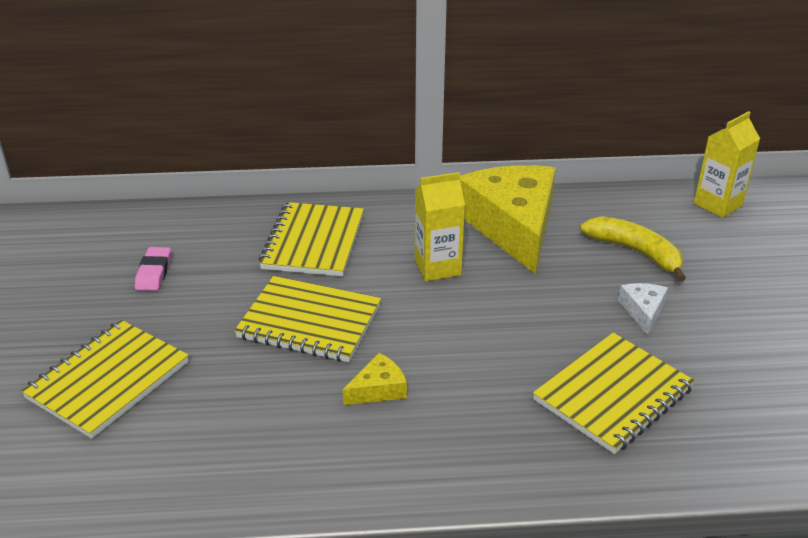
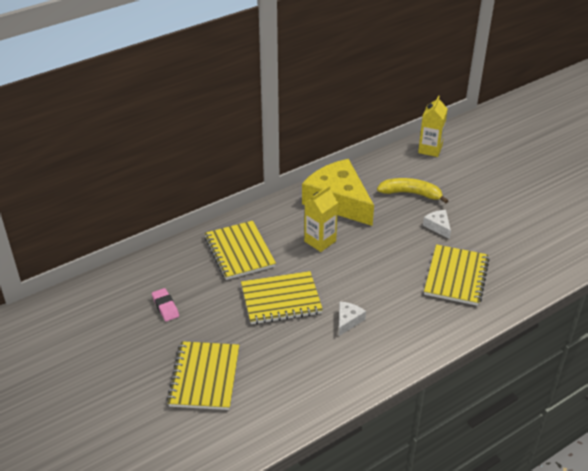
camera: 30 degrees left, 5 degrees up
(378, 389) = (348, 321): yellow cheese -> white cheese

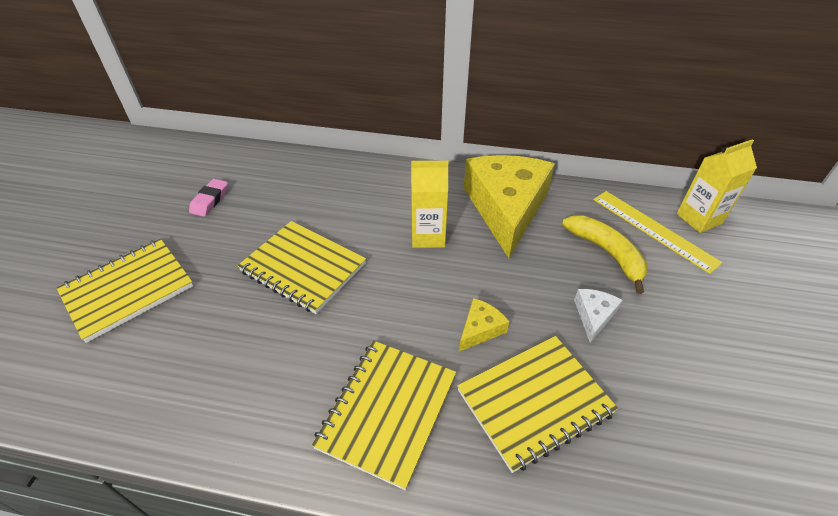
camera: 45 degrees right, 5 degrees up
(239, 252) = (340, 195): yellow notebook -> yellow notebook (388, 411)
(348, 321) = (329, 346): white cheese -> none
(401, 265) = (480, 329): none -> yellow cheese
(417, 168) = (653, 229): none -> yellow ruler

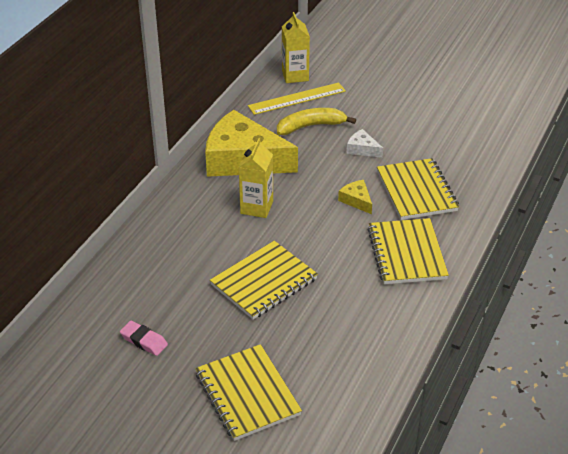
camera: 75 degrees left, 5 degrees down
(388, 411) = (406, 253): yellow notebook -> yellow notebook turned 45 degrees clockwise

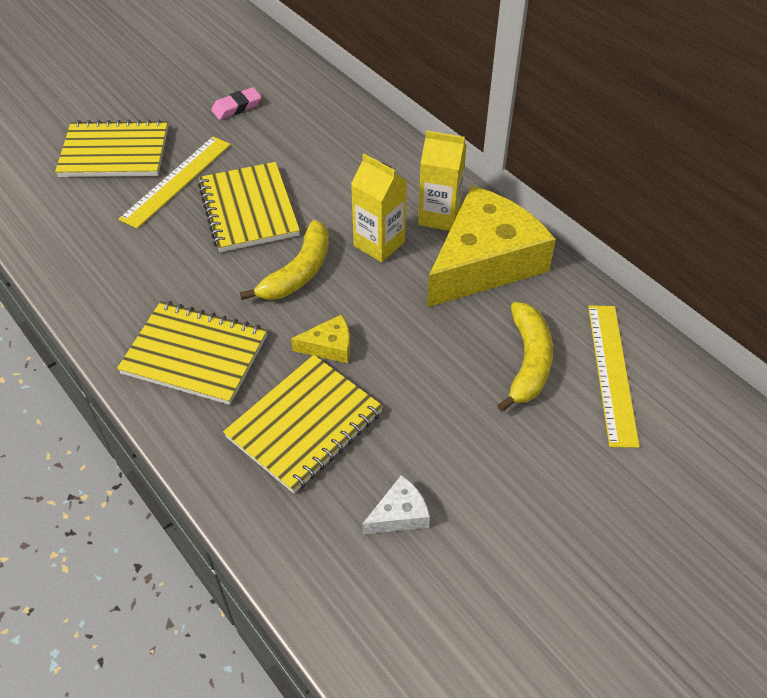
camera: 115 degrees right, 10 degrees up
(258, 336) = (177, 181): none -> yellow ruler
(295, 76) = (682, 395): yellow carton -> yellow carton (439, 216)
(307, 234) = (298, 272): none -> yellow banana
(362, 149) = (439, 402): white cheese -> white cheese (399, 514)
(416, 191) = (304, 424): yellow notebook -> yellow notebook turned 60 degrees counterclockwise

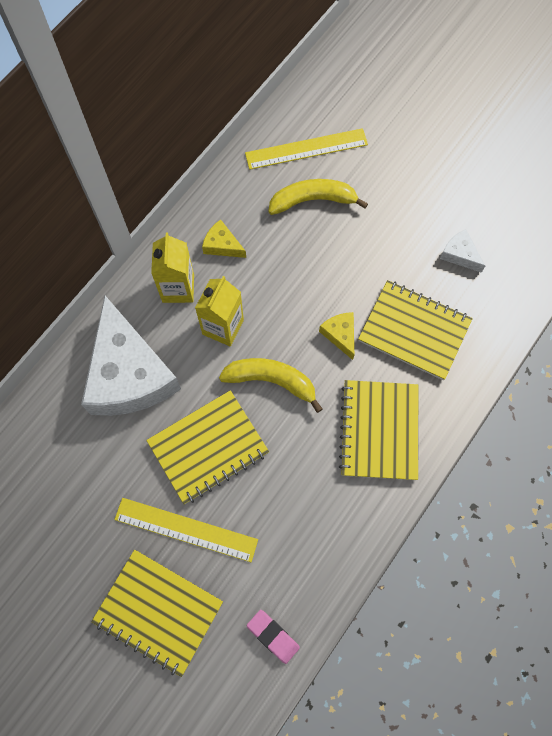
camera: 105 degrees left, 20 degrees up
(115, 152) = (158, 611): yellow notebook -> yellow notebook turned 45 degrees counterclockwise
(237, 107) = (61, 514): pink eraser -> pink eraser (273, 636)
(353, 166) = (129, 374): none -> white cheese
(484, 262) = (222, 245): yellow cheese -> yellow cheese, size x0.41

